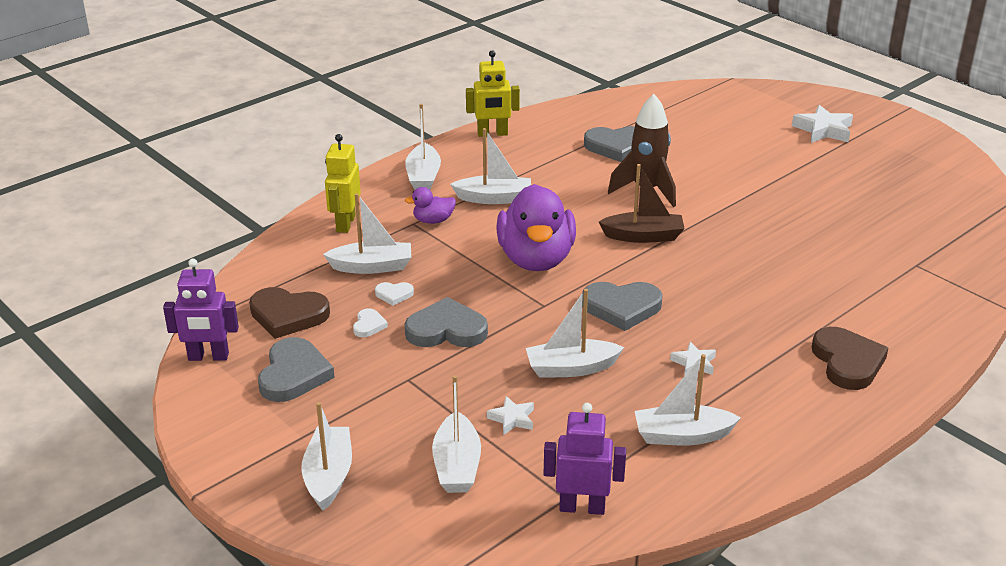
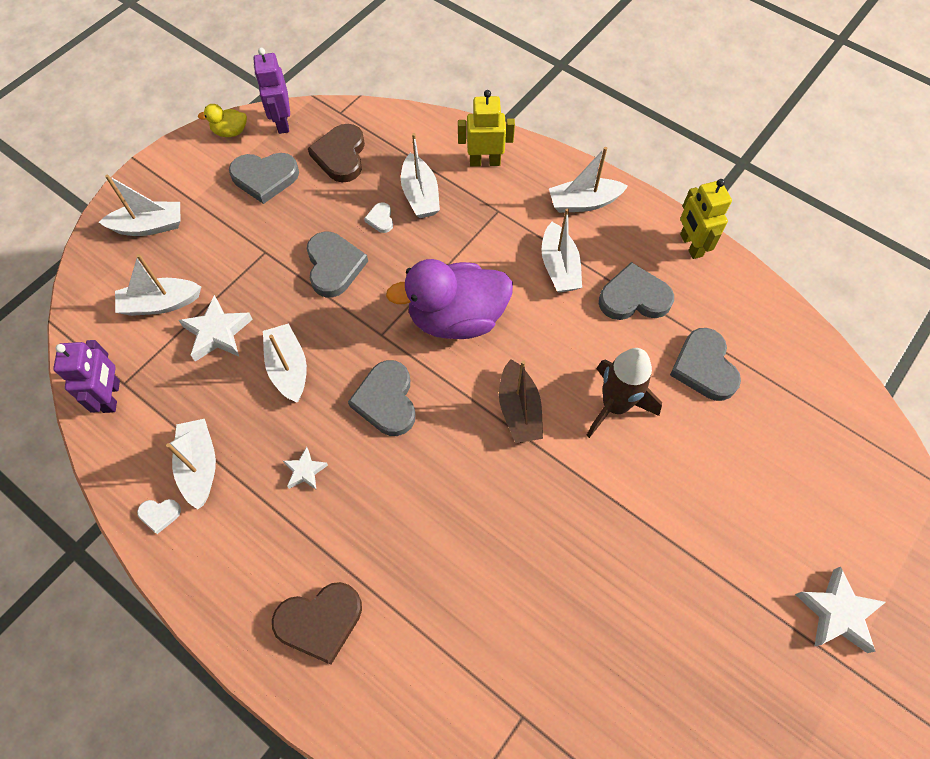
camera: 80 degrees right, 30 degrees up
(200, 400) = (230, 132): none -> yellow duck
(369, 325) = (334, 211): white heart -> white heart (159, 514)
(433, 220) = (505, 225): purple duck -> none
(512, 419) = (217, 333): white star -> white star, size x1.72
(539, 167) = (634, 297): none -> grey heart

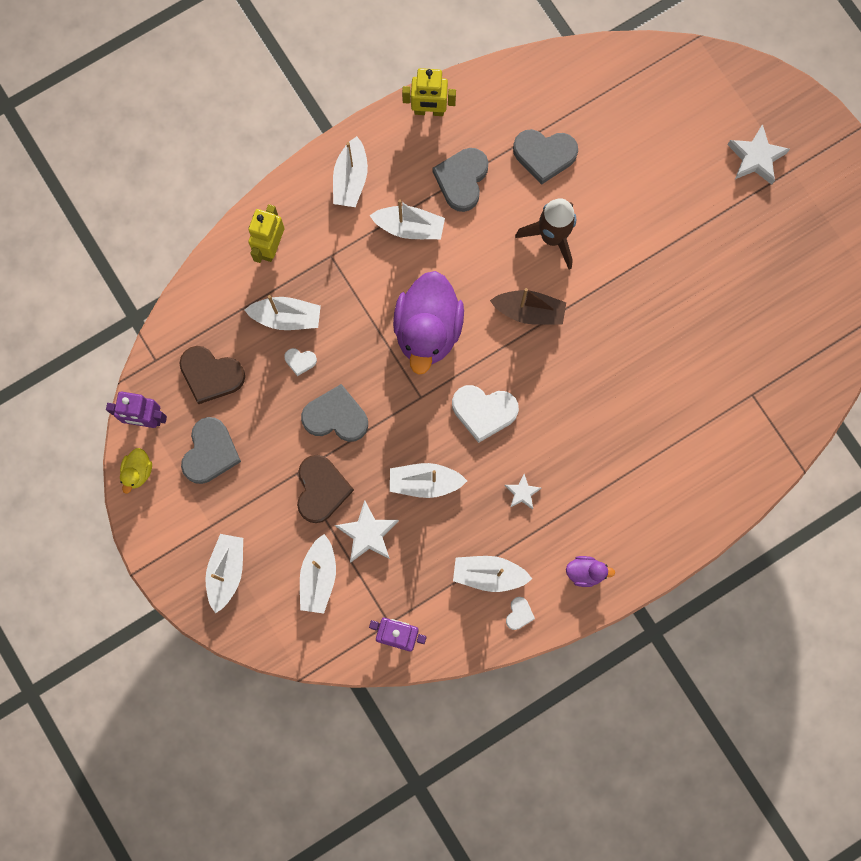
camera: 70 degrees left, 15 degrees up
(227, 575) = (585, 572): none -> purple duck
(320, 621) = (643, 513): brown heart -> brown heart (321, 489)
(386, 400) = (484, 411): grey heart -> white heart

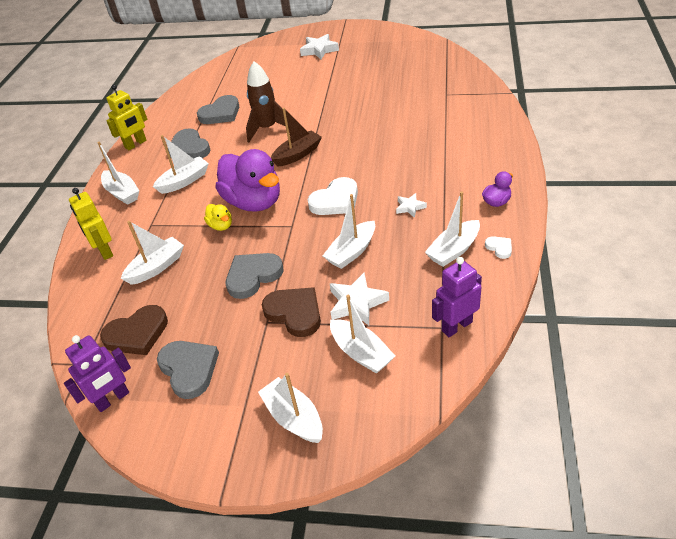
camera: 45 degrees left, 35 degrees down
(138, 471) = (144, 433): yellow duck -> yellow duck (221, 226)
(300, 361) = (193, 275): white heart -> none

